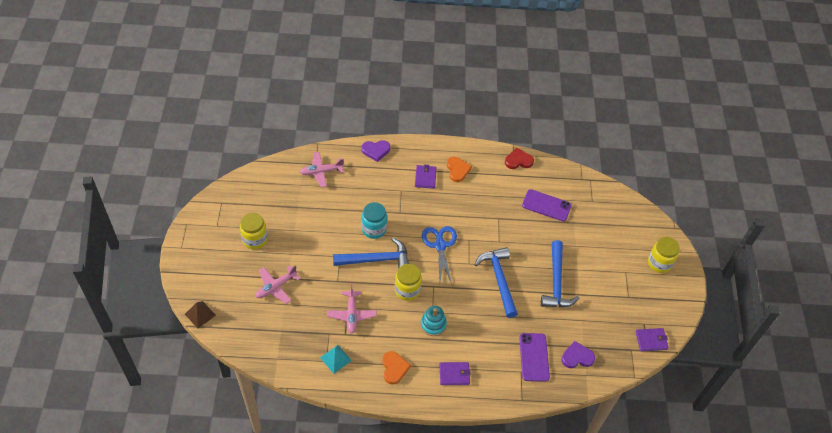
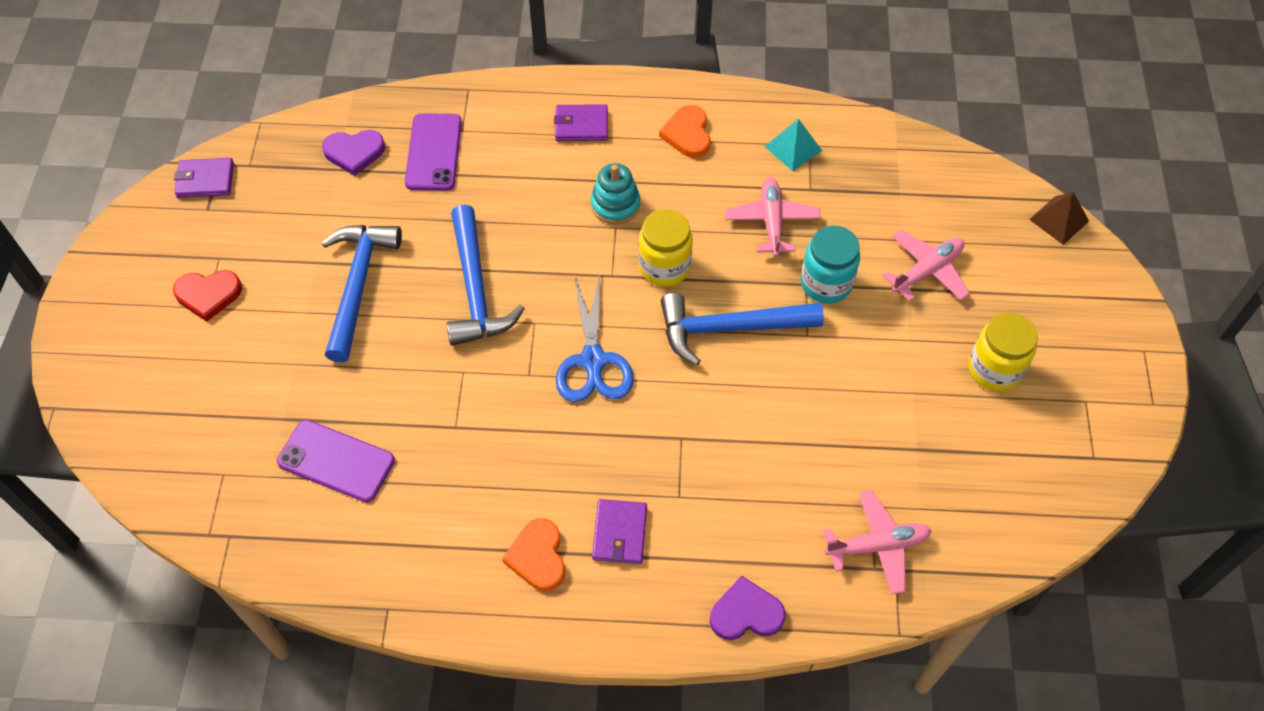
camera: 175 degrees left, 5 degrees up
(374, 229) = (738, 396): turquoise jar -> turquoise jar (826, 283)
(518, 161) = (378, 588): red heart -> red heart (208, 295)
(659, 263) = (125, 326): yellow jar -> none

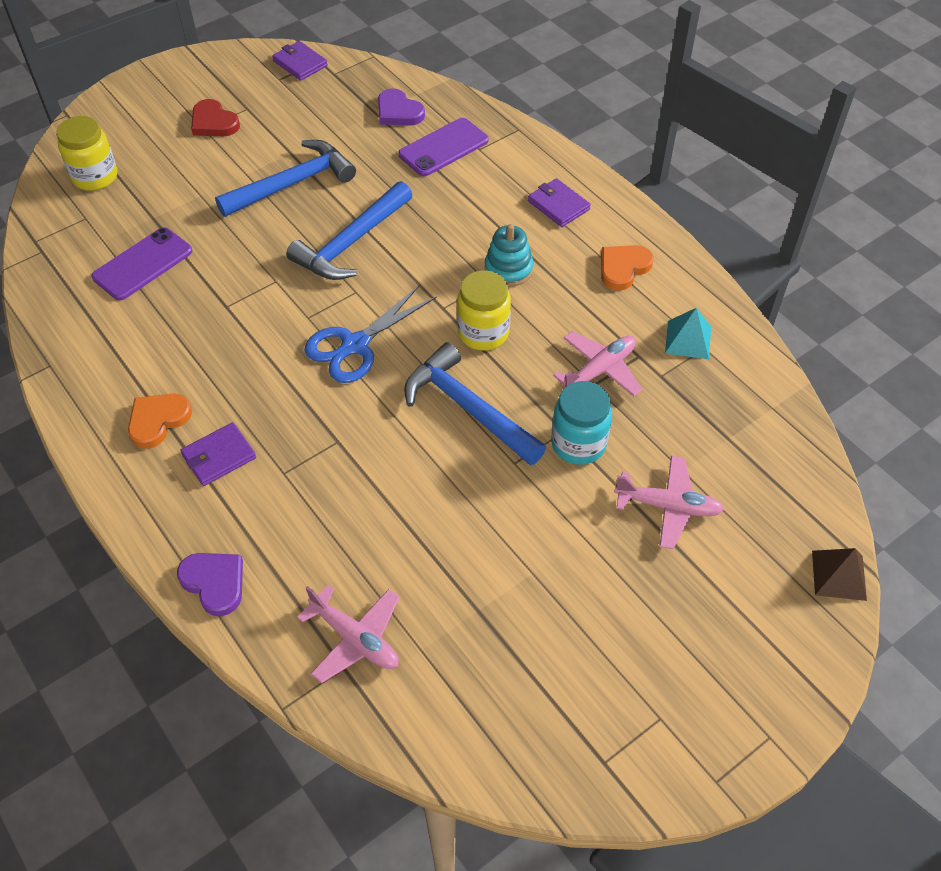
camera: 50 degrees right, 5 degrees down
(336, 461) = (142, 264): purple phone -> purple phone turned 60 degrees clockwise
(994, 369) = (618, 620): yellow jar -> yellow jar (95, 177)

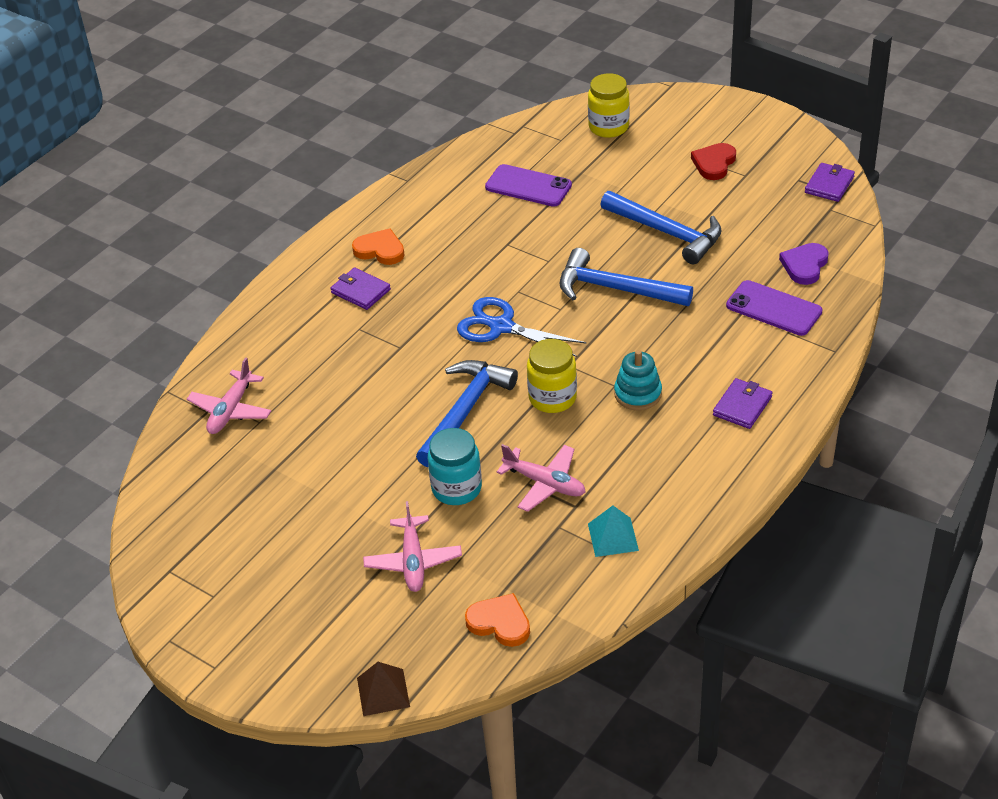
camera: 75 degrees right, 10 degrees down
(214, 583) = (253, 326): purple heart -> none
(623, 268) = (682, 471): orange heart -> orange heart (500, 623)

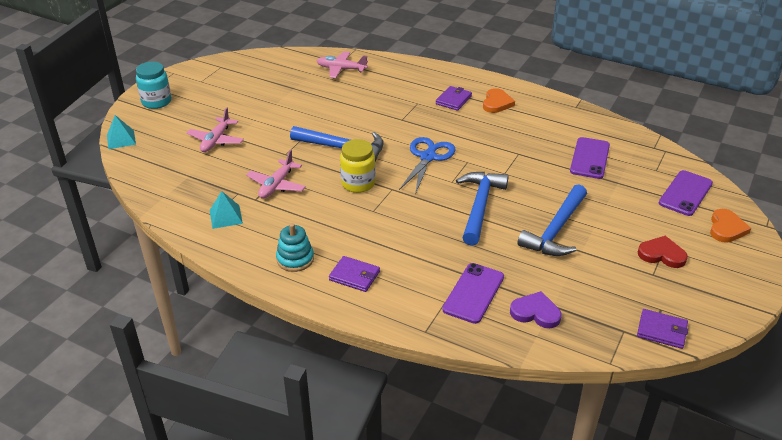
camera: 80 degrees right, 5 degrees down
(383, 692) = (121, 139): brown pyramid -> turquoise pyramid
(413, 561) = (216, 140): pink plane -> pink plane turned 60 degrees counterclockwise
(456, 488) = (274, 151): turquoise jar -> turquoise jar (156, 102)
(500, 623) = (162, 175): orange heart -> orange heart (726, 228)
(608, 127) = (685, 193): yellow jar -> purple phone
(638, 394) = (365, 222): turquoise stacking toy -> turquoise stacking toy (295, 259)

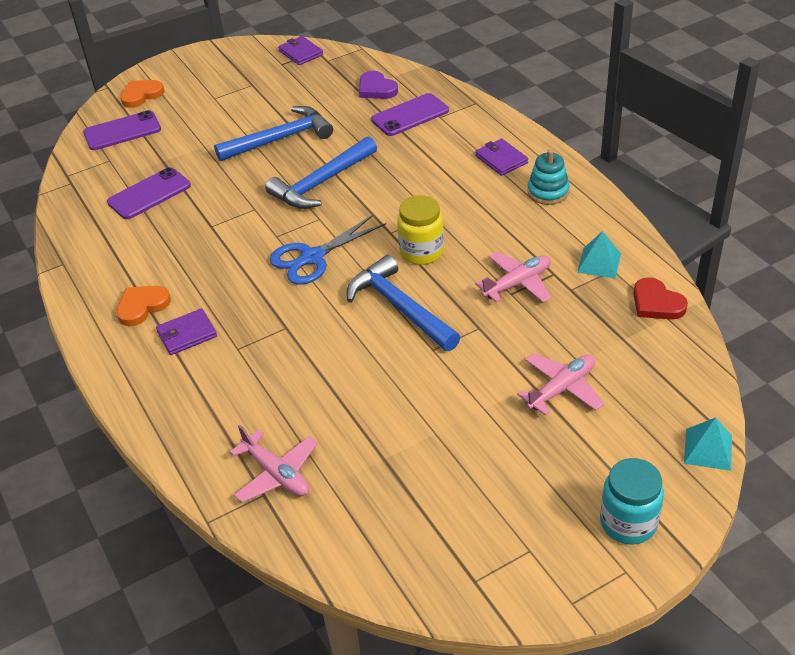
camera: 145 degrees left, 5 degrees up
(662, 254) = (223, 94): red heart -> red heart (656, 303)

